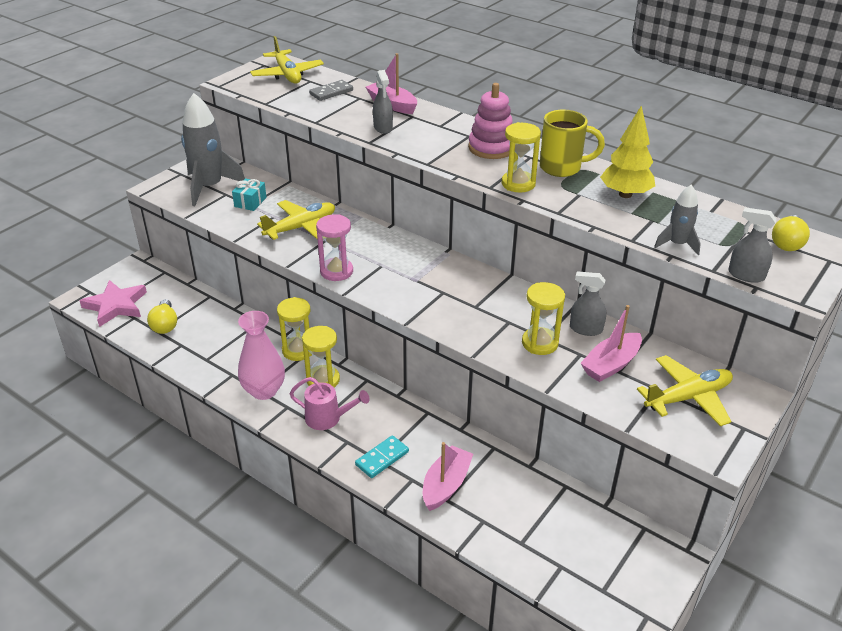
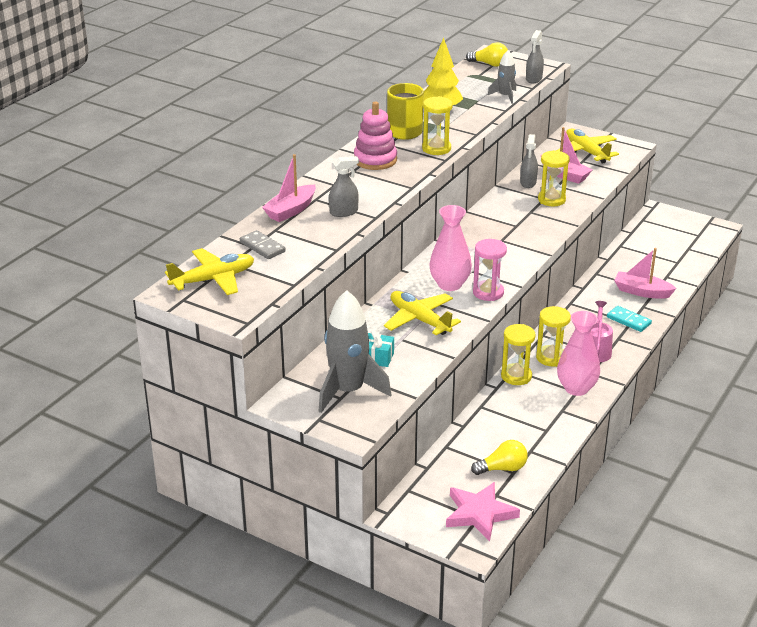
camera: 95 degrees left, 5 degrees down
(358, 249) = (449, 284): none -> pink vase

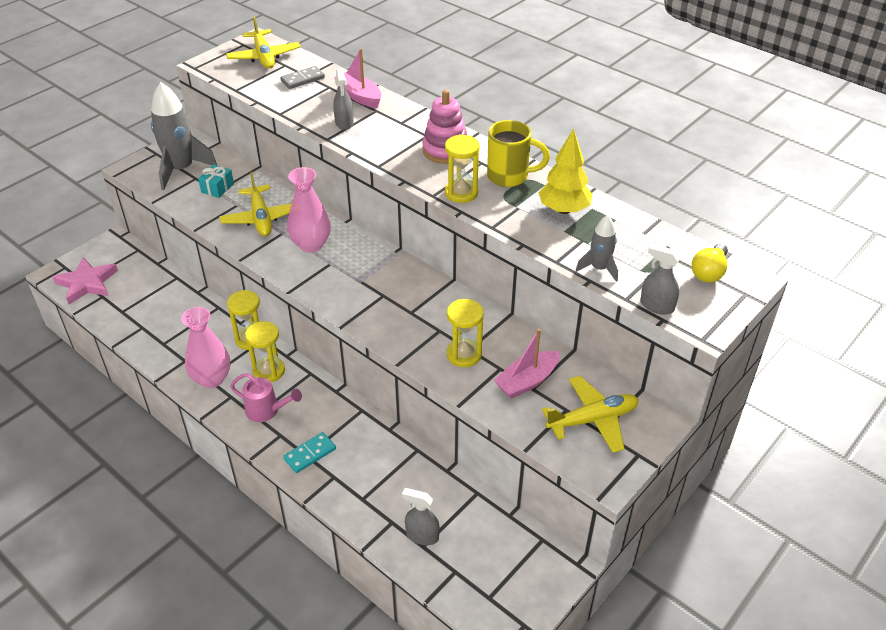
camera: 100 degrees right, 10 degrees up
(419, 319) = (261, 218): yellow plane -> yellow plane turned 105 degrees clockwise
(488, 292) = (286, 268): pink hourglass -> none
(502, 468) = (130, 306): yellow light bulb -> none
(528, 182) = (512, 342): grey spray bottle -> grey spray bottle (422, 535)
(642, 292) = (364, 484): pink boat -> none

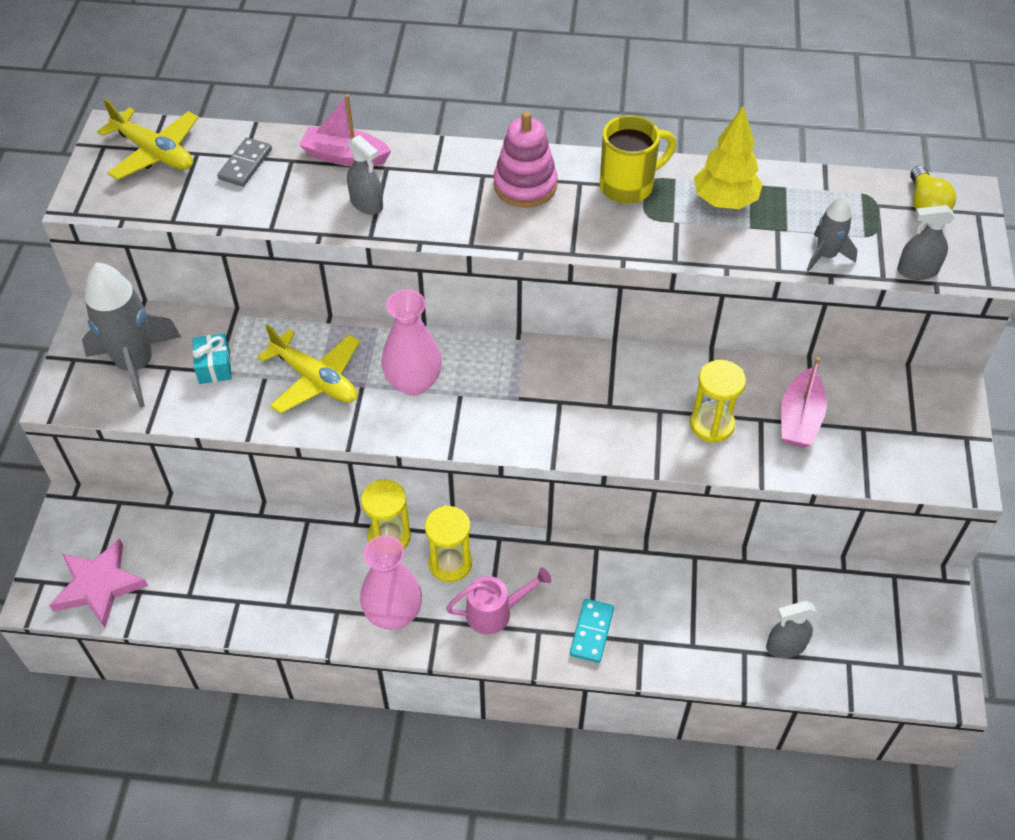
camera: 35 degrees left, 10 degrees up
(461, 193) = (599, 234): yellow hourglass -> none
(592, 420) = (896, 425): yellow plane -> none

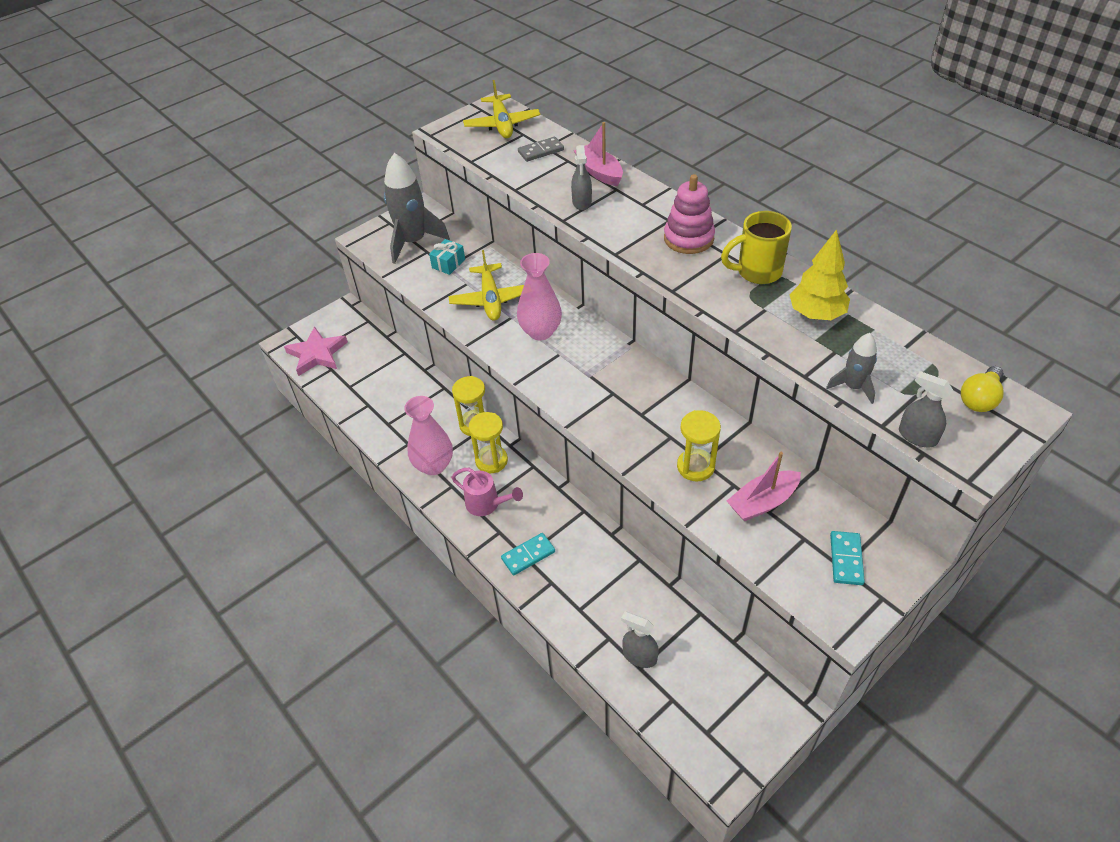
camera: 45 degrees right, 5 degrees down
(628, 186) = (757, 272): yellow mug -> yellow mug turned 150 degrees clockwise
(910, 423) = (846, 559): none -> turquoise domino

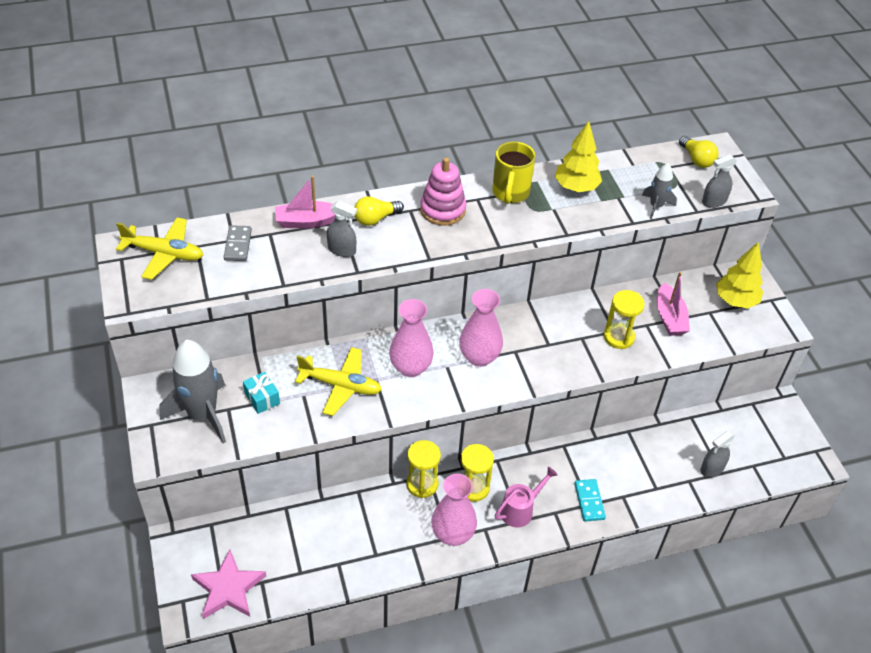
camera: 70 degrees left, 0 degrees up
(586, 371) = (479, 357): none -> pink vase
(638, 205) = (375, 219): none -> yellow light bulb
(846, 559) = (735, 301): turquoise domino -> yellow tree

